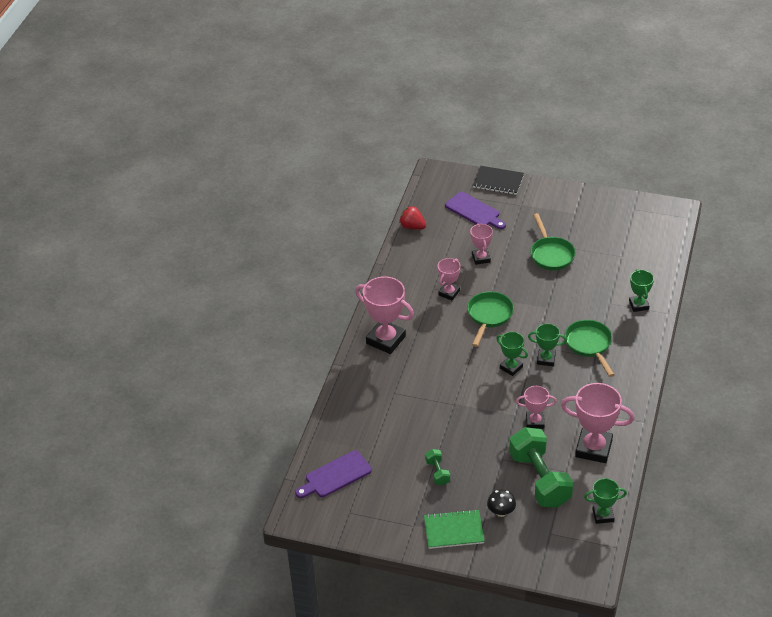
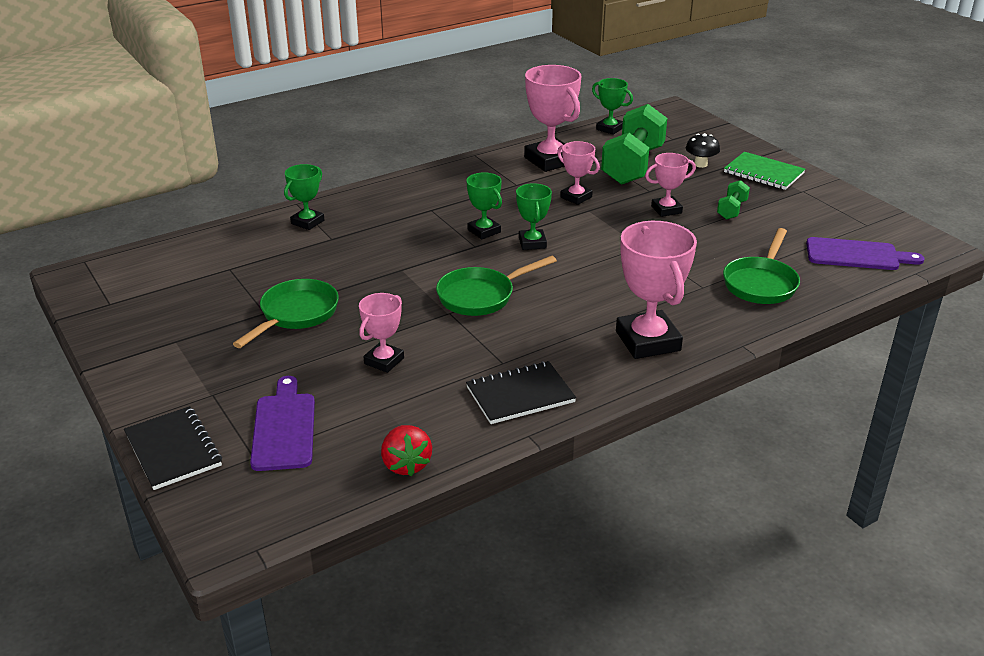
camera: 140 degrees left, 10 degrees down
(407, 278) = (520, 395): none -> black notebook
(449, 293) = (490, 346): pink trophy -> pink trophy (666, 210)
(589, 345) = (420, 219): green pan -> green pan (761, 283)

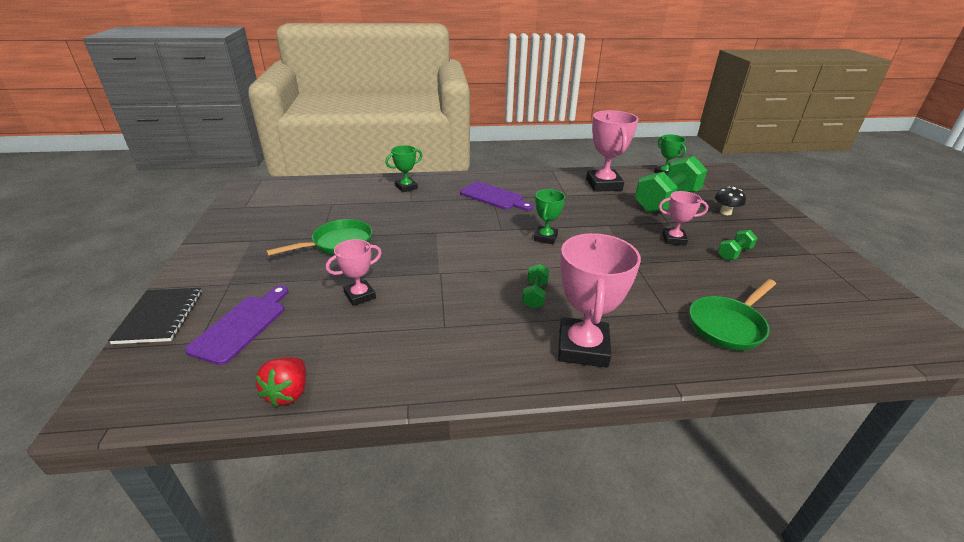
camera: 25 degrees right, 0 degrees up
(481, 296) = (474, 267): green pan -> none
(484, 231) = (516, 221): green trophy -> none
(520, 395) = (434, 361): black notebook -> none
(568, 307) = (535, 295): none -> green dumbbell
(576, 197) = (605, 213): pink trophy -> none
(763, 173) = (780, 231): green notebook -> none
(857, 255) = (847, 326): purple cutting board -> purple cutting board (494, 197)

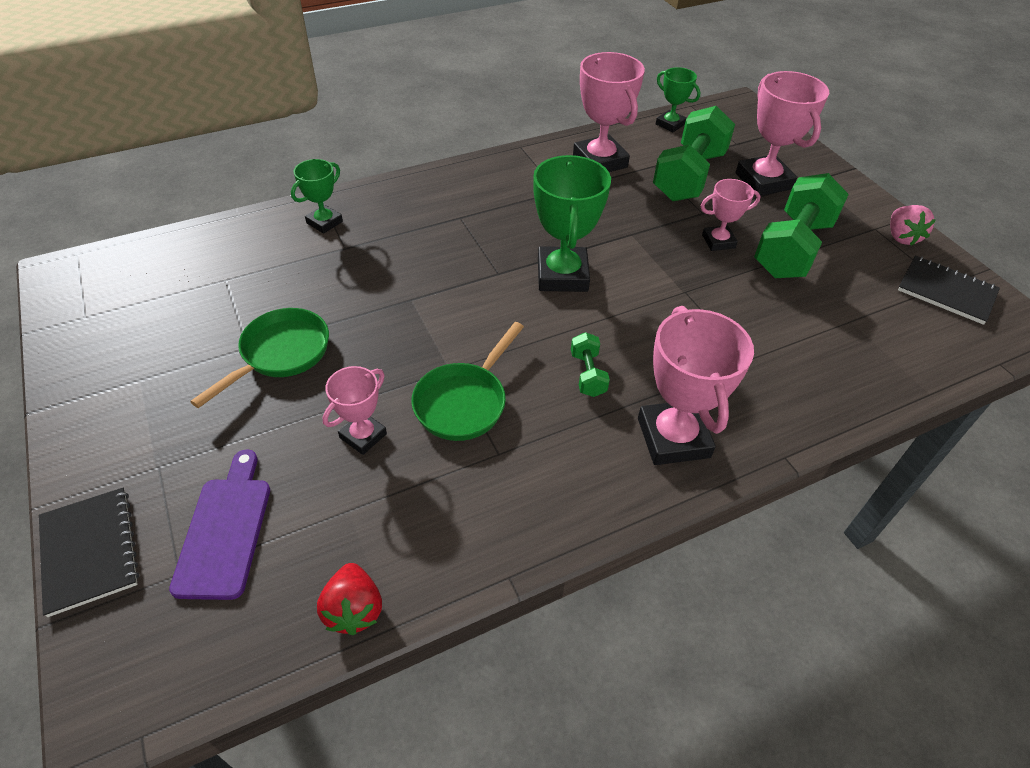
camera: 20 degrees left, 15 degrees up
(494, 197) = (461, 215): purple cutting board -> none
(545, 238) = (562, 275): green trophy -> green trophy, size x1.77
(725, 212) = (763, 181): black mushroom -> pink trophy
(728, 325) = (816, 361): green pan -> green pan (464, 402)
(734, 253) = (792, 248): green dumbbell -> green dumbbell, size x2.22
(836, 262) = (901, 237): none -> pink strawberry
(869, 304) = (946, 291): none -> black notebook

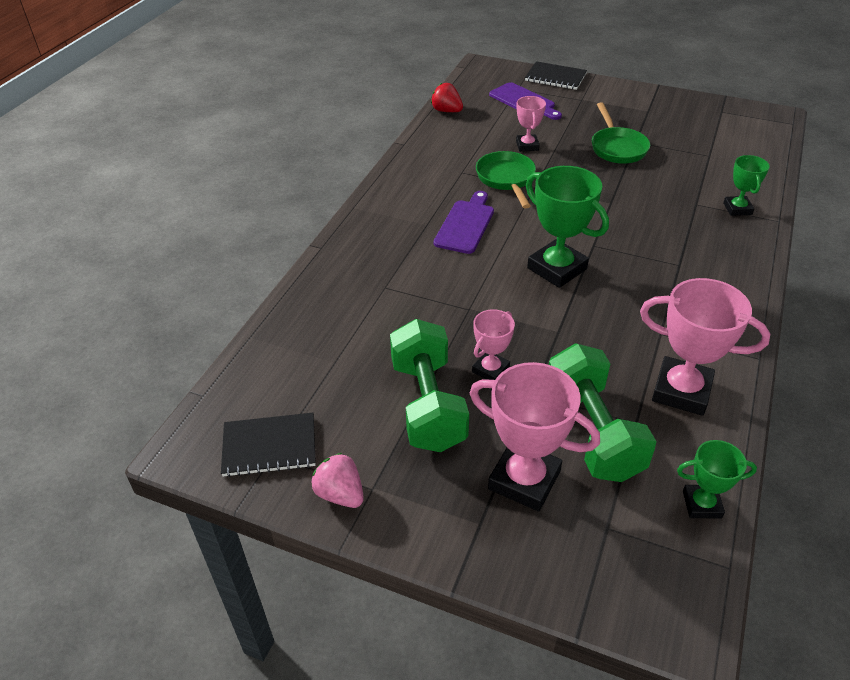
camera: 140 degrees right, 5 degrees down
(587, 374) = (465, 224): green dumbbell -> purple cutting board
(673, 438) = (388, 223): pink trophy -> none

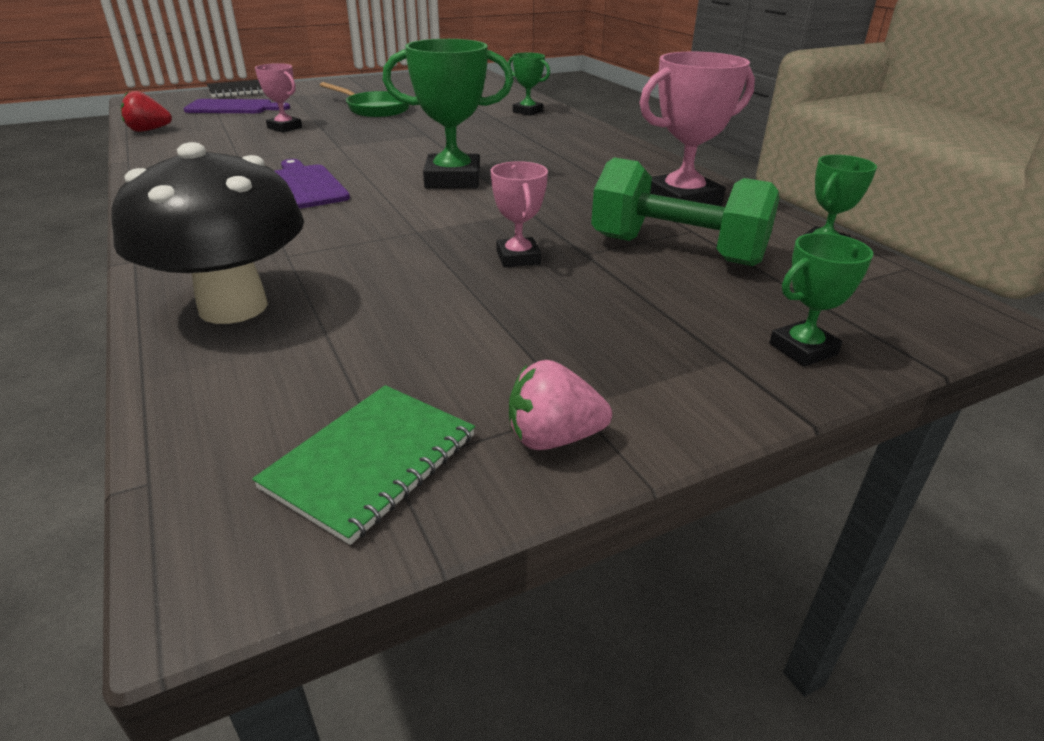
camera: 50 degrees left, 10 degrees down
(269, 446) = (371, 461): black notebook -> green notebook
(322, 313) = (233, 307): none -> black mushroom
(428, 404) = (505, 310): green dumbbell -> none
(506, 179) = (299, 149): green pan -> none
(524, 480) = (694, 307): pink trophy -> none
(530, 554) = (803, 349): none -> green trophy

